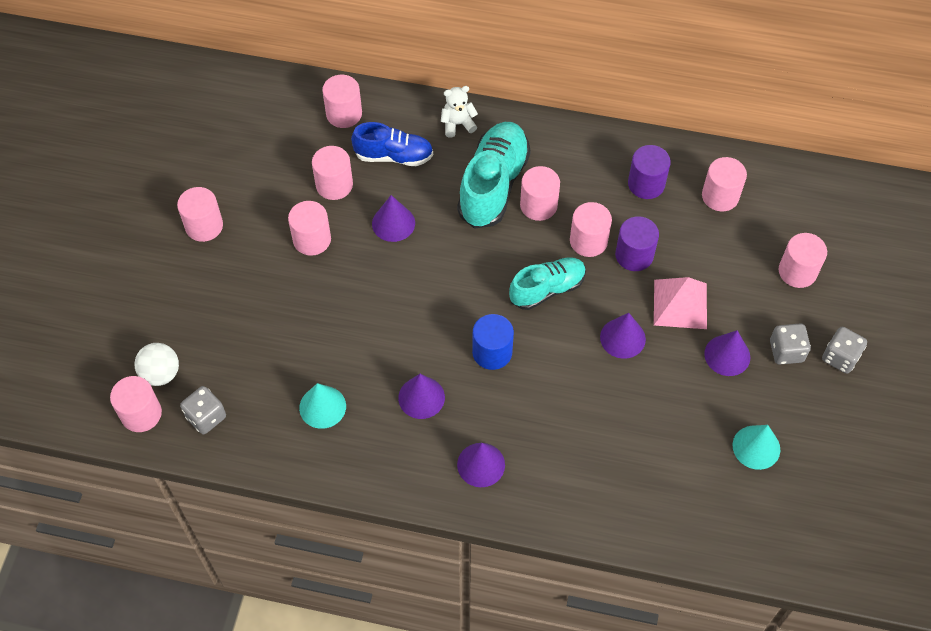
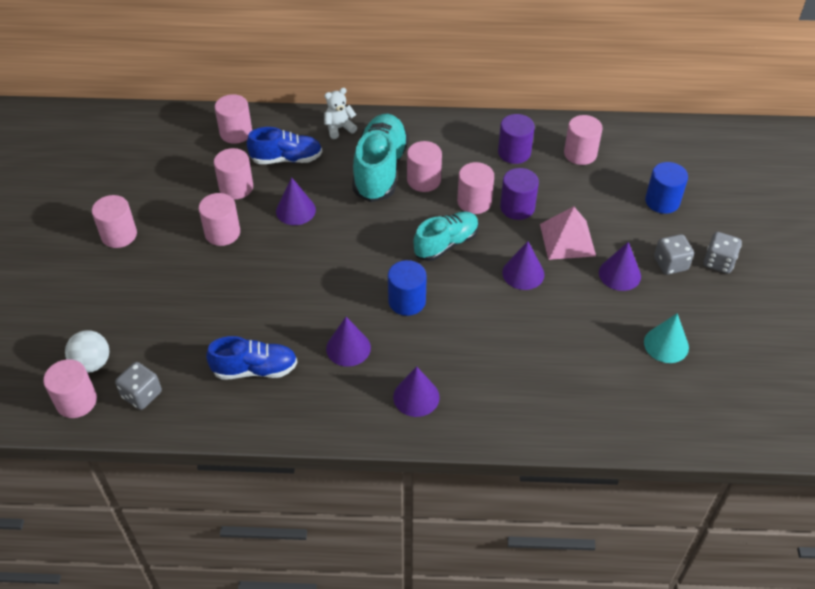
camera: 10 degrees left, 10 degrees down
(322, 407) = (255, 369): turquoise cone -> blue shoe
(797, 271) = (662, 201): pink cylinder -> blue cylinder

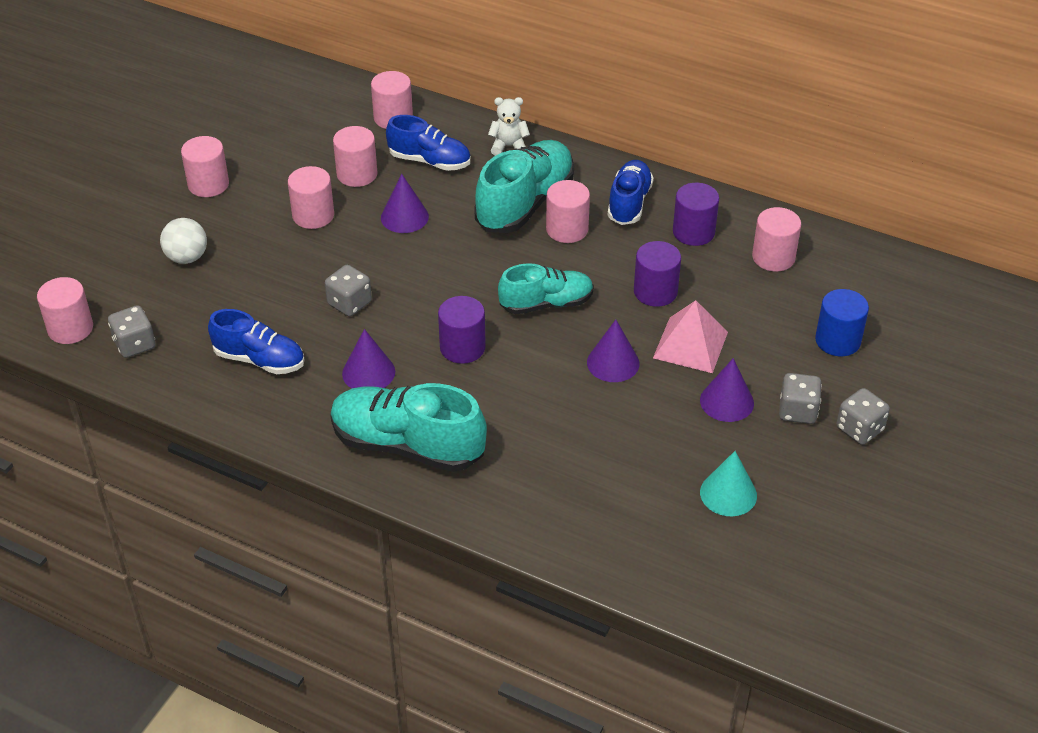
camera: 25 degrees right, 5 degrees down
(92, 363) = (106, 299): white ball -> white ball (187, 257)
(297, 296) = (349, 303): none -> grey dice
(407, 301) = (462, 347): blue cylinder -> purple cylinder
(416, 397) = (407, 445): purple cone -> turquoise shoe
(455, 145) = (629, 203): none -> blue shoe
(474, 202) = (609, 270): pink cylinder -> none

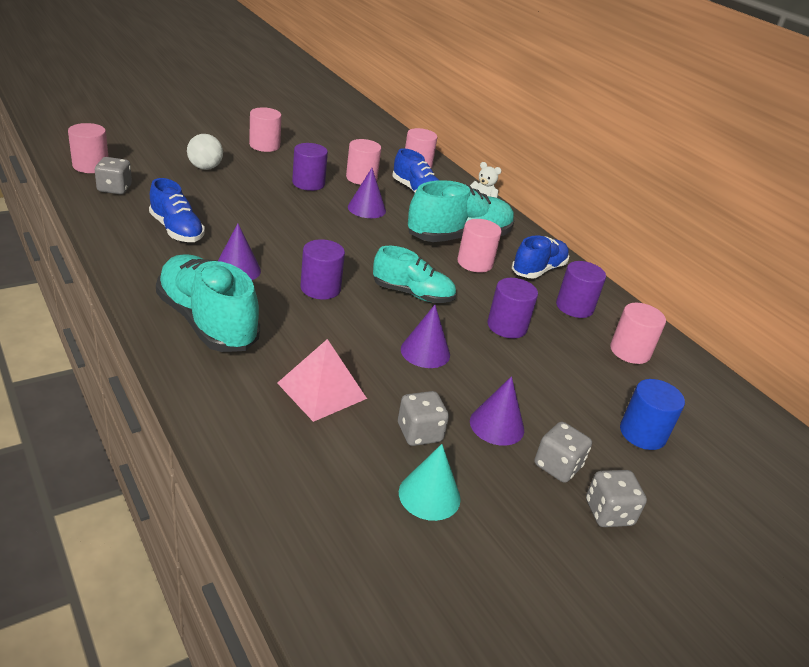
camera: 25 degrees right, 10 degrees down
(313, 215) = (308, 183): pink cylinder -> purple cylinder
(349, 303) = (274, 231): grey dice -> grey dice (419, 433)
(690, 344) = (503, 371): pink pyramid -> pink pyramid (322, 390)

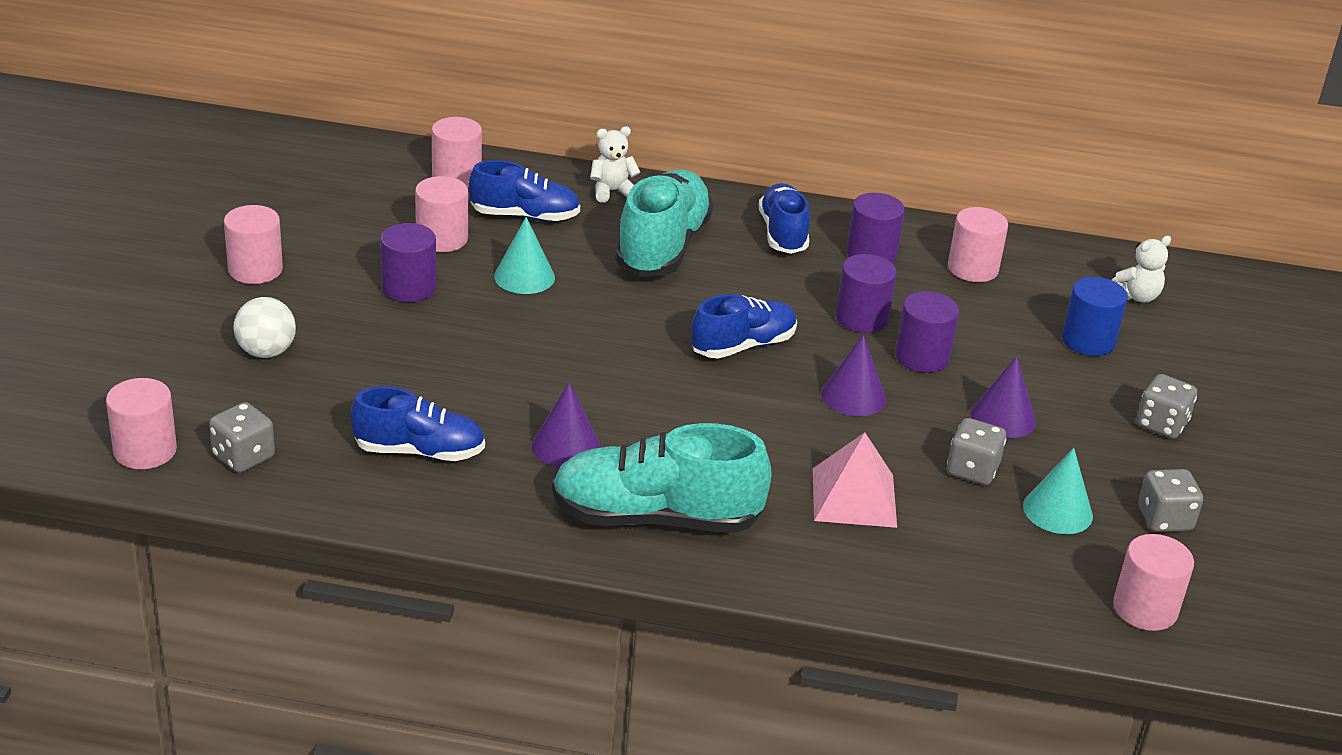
camera: 45 degrees left, 0 degrees up
(320, 288) = (668, 404): purple cylinder -> purple cylinder (922, 357)
(366, 208) = (524, 277): purple cone -> turquoise cone
(412, 294) = (743, 346): turquoise shoe -> blue shoe
(475, 263) = (726, 268): pink cylinder -> pink cylinder (1145, 609)
(557, 466) = (1085, 416): grey dice -> grey dice (1164, 519)
(731, 438) = (1136, 296): none -> white teddy bear

